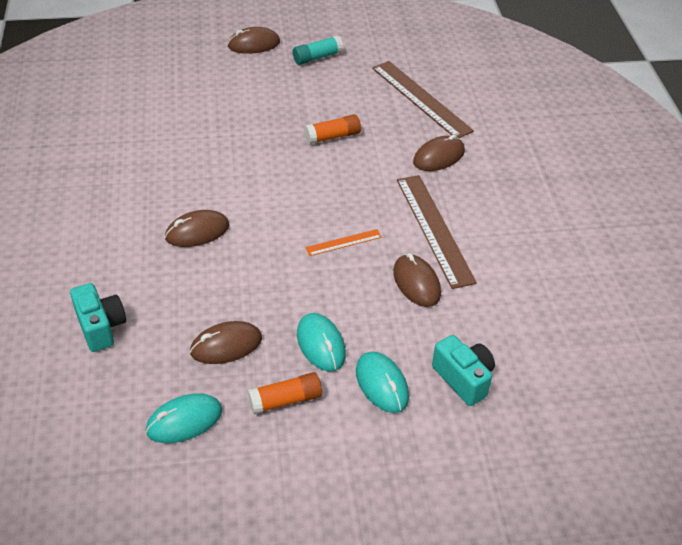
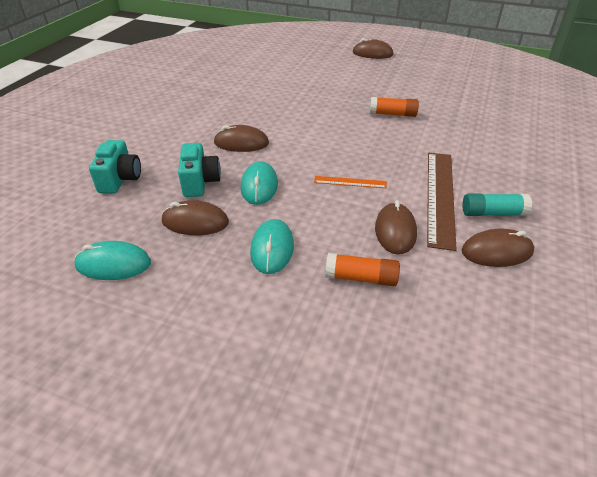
camera: 30 degrees right, 5 degrees down
(285, 400) = (206, 281): orange glue stick -> orange glue stick (361, 278)
(317, 57) = (415, 69): turquoise glue stick -> turquoise glue stick (492, 213)
(382, 384) = (302, 302): turquoise mouse -> turquoise mouse (259, 186)
(421, 99) = (485, 108): brown ruler -> none
(438, 157) = (477, 148): brown mouse -> brown mouse (496, 252)
(463, 379) = (388, 330): turquoise camera -> turquoise camera (200, 182)

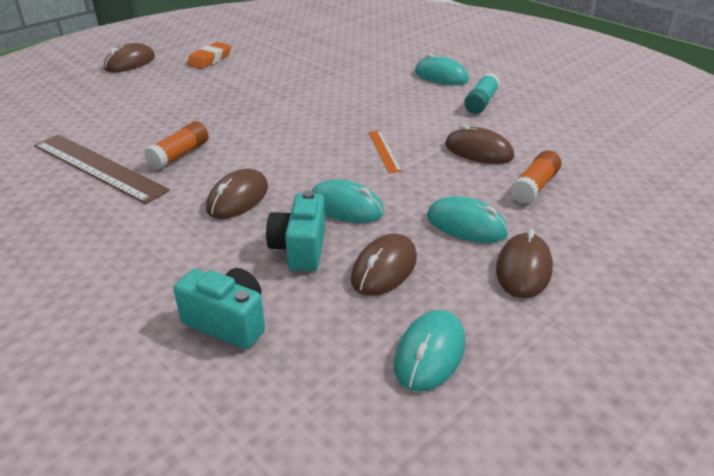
camera: 65 degrees left, 5 degrees down
(200, 182) = (300, 249): turquoise camera -> turquoise camera turned 105 degrees counterclockwise
(350, 182) = (384, 151): orange ruler -> orange ruler turned 45 degrees counterclockwise
(392, 114) = (280, 93): orange glue stick -> orange glue stick (179, 155)
(411, 74) = (210, 59): none -> orange eraser
(440, 196) = (442, 115): brown ruler -> brown ruler (98, 167)
(496, 252) = (530, 117): brown mouse -> brown mouse (523, 269)
(518, 178) = (441, 76): none -> turquoise mouse

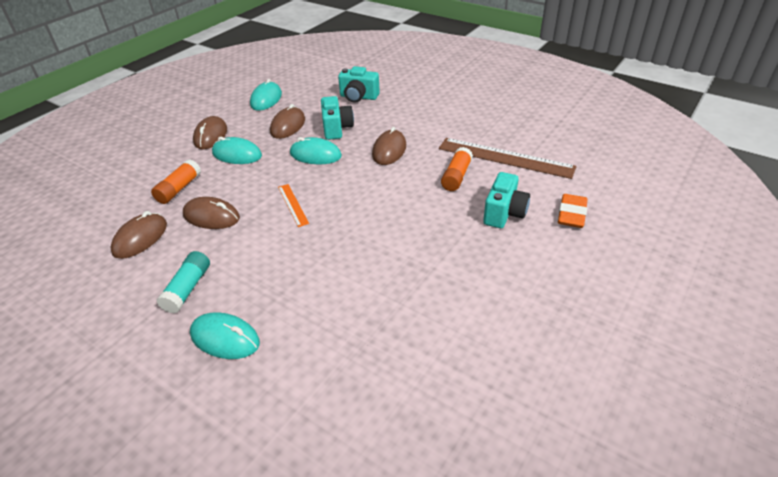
camera: 170 degrees right, 5 degrees up
(130, 63) = (642, 298): brown mouse -> brown mouse (140, 238)
(166, 117) = (504, 213): none -> turquoise camera
(210, 59) = (549, 326): orange eraser -> orange eraser (571, 214)

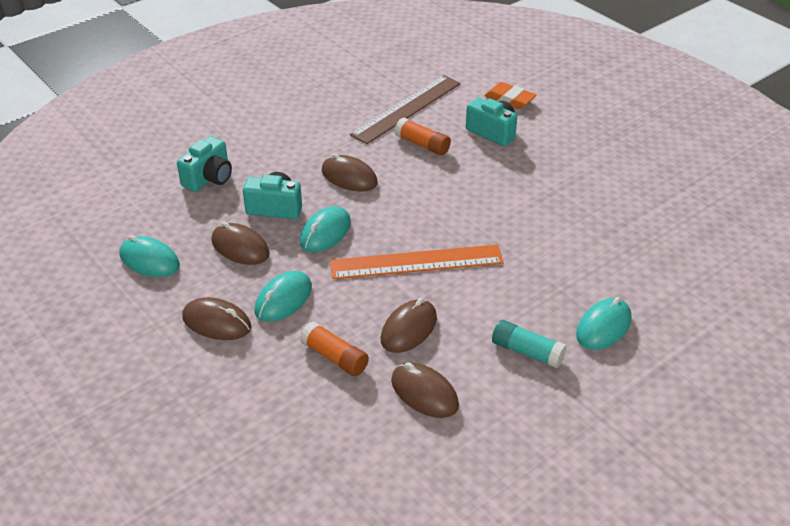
camera: 75 degrees left, 0 degrees up
(293, 204) = (416, 262): orange ruler -> orange ruler, size x2.09

